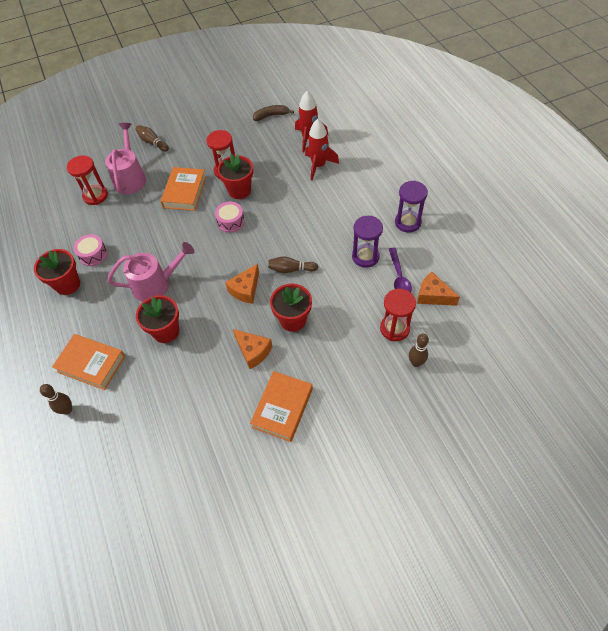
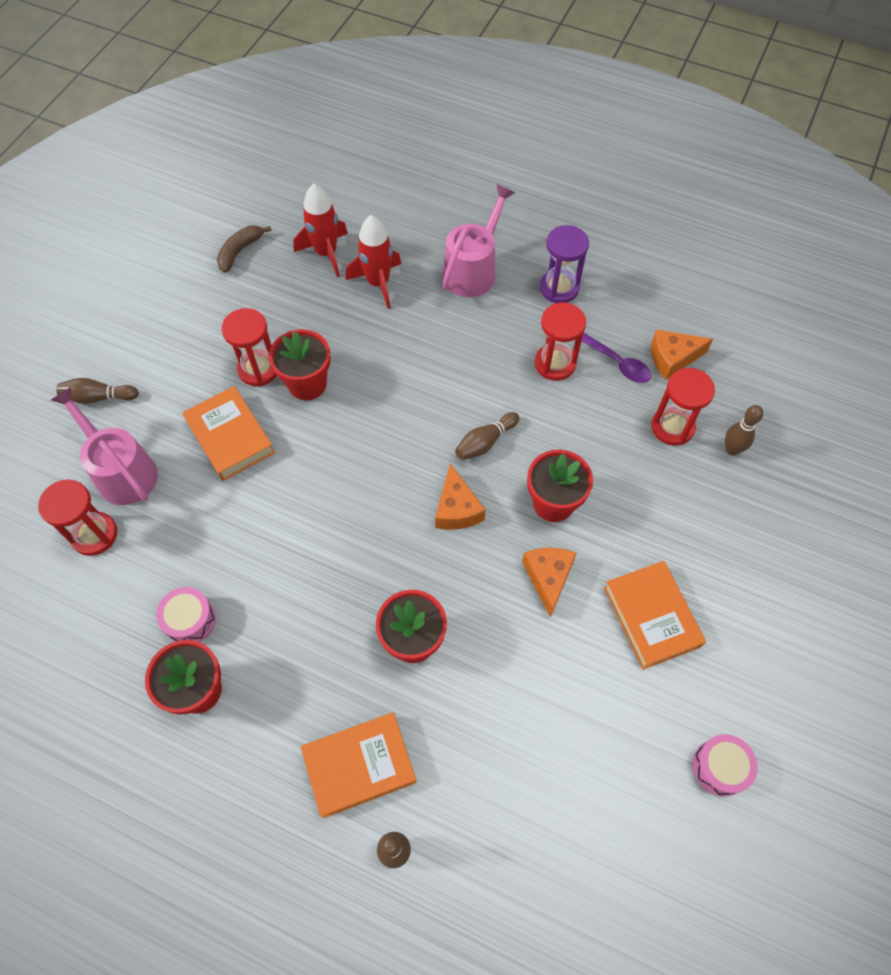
camera: 45 degrees left, 5 degrees up
(156, 284) = (331, 591): pink watering can -> pink watering can (473, 270)
(231, 221) = (341, 434): pink drum -> pink drum (720, 767)
(253, 351) = (548, 578): orange cheese -> orange cheese turned 90 degrees counterclockwise
(365, 256) = (555, 363): purple hourglass -> red hourglass

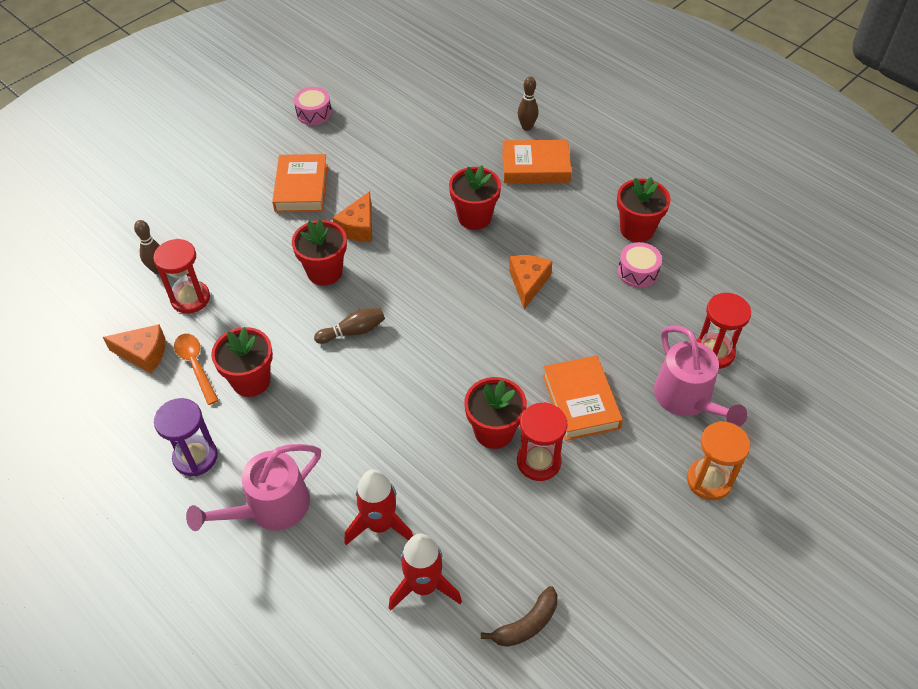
camera: 160 degrees left, 10 degrees down
(98, 397) = (709, 480): brown bowling pin -> orange hourglass
(457, 509) = (403, 289): orange cheese -> orange cheese (528, 283)
(555, 363) = (251, 381): red hourglass -> red flower pot
(616, 362) = (195, 365): purple spoon -> orange spoon

